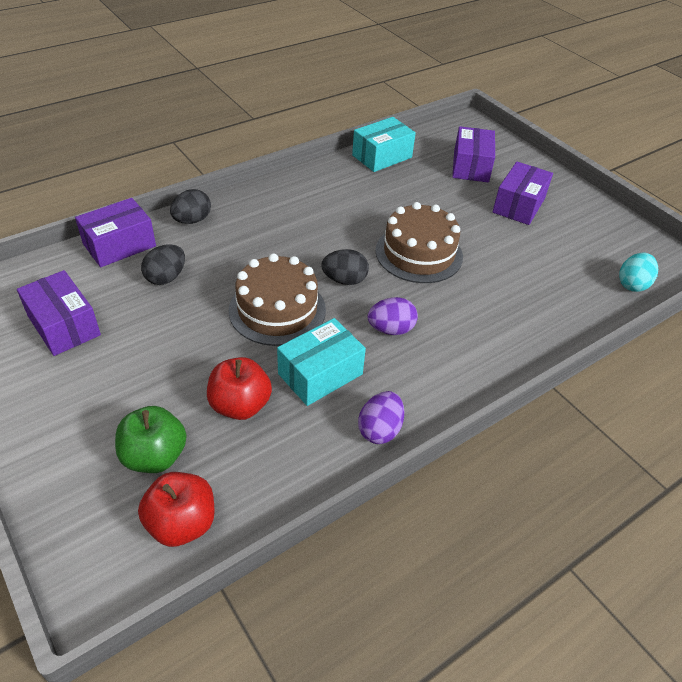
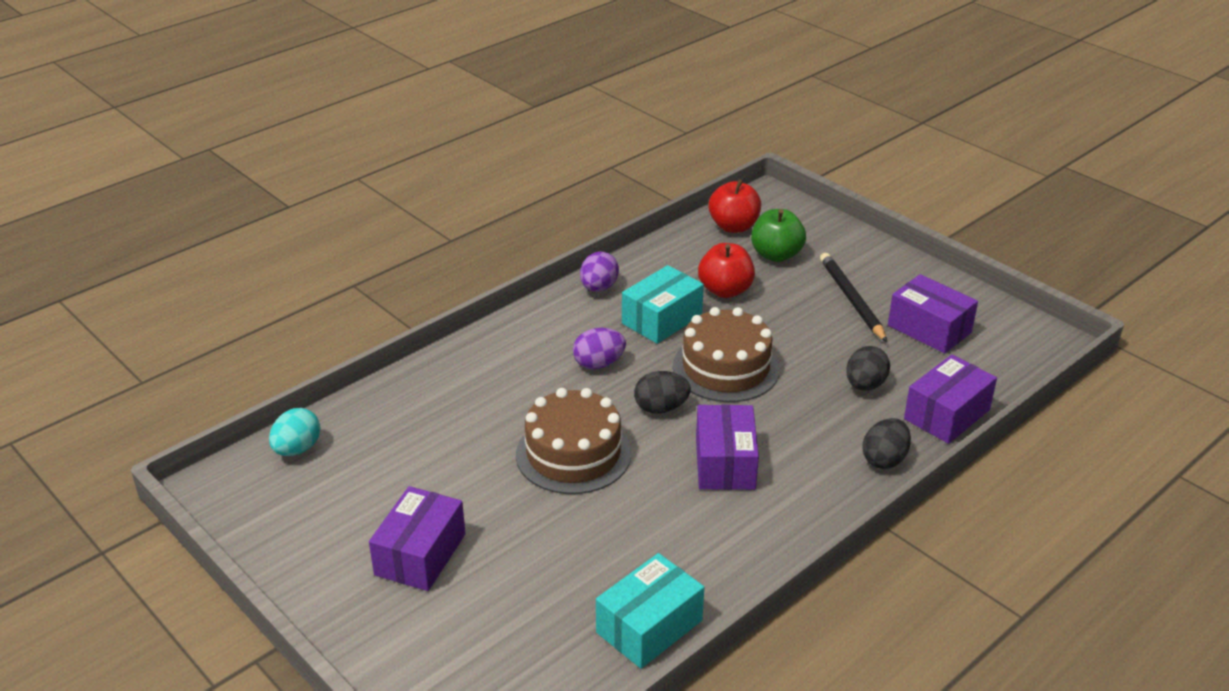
camera: 175 degrees right, 10 degrees down
(112, 373) = (851, 299): none -> black pencil
(471, 166) = (489, 628): purple box -> purple box (725, 463)

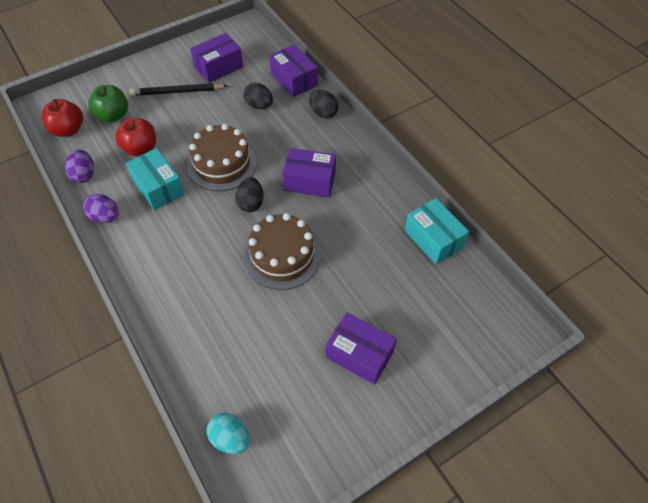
camera: 80 degrees left, 20 degrees up
(599, 364) = (194, 229): purple egg -> purple egg (84, 175)

